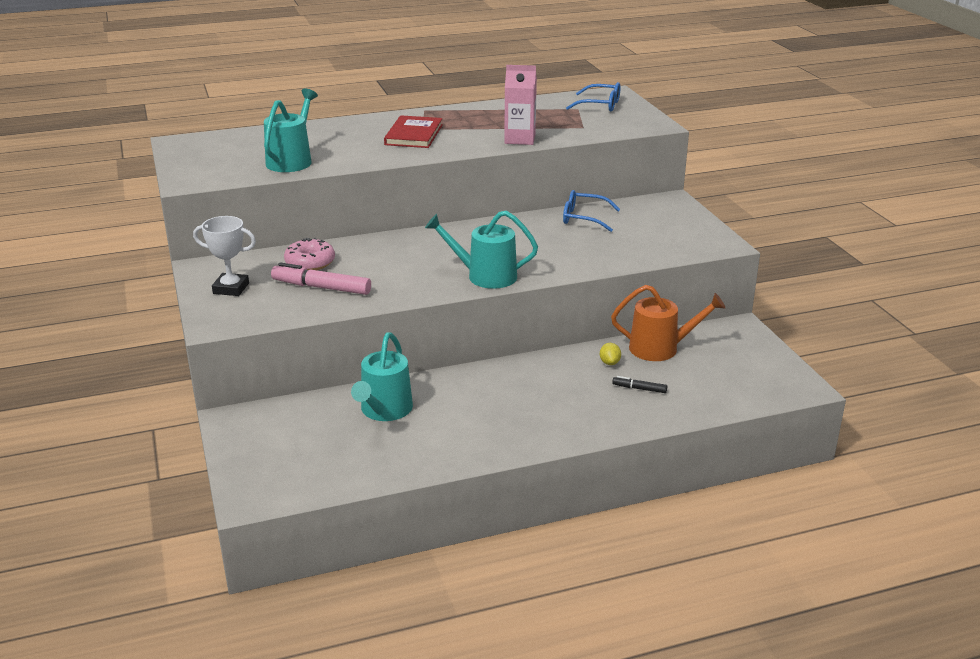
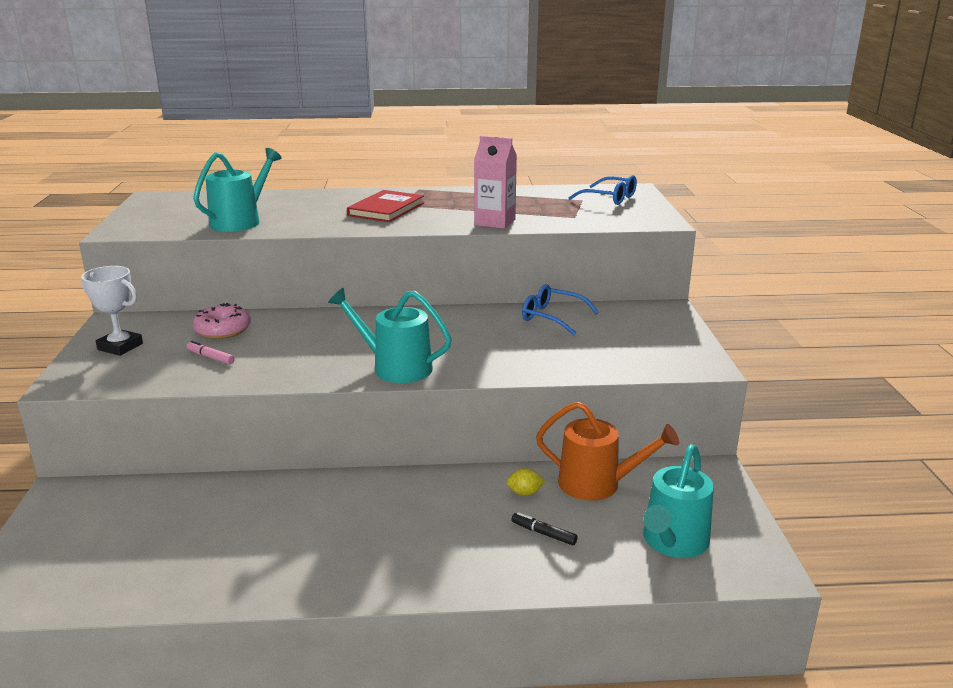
camera: 15 degrees right, 5 degrees down
(321, 287) = (210, 357): pink marker -> pink marker, size x0.51
(384, 410) = (227, 511): turquoise watering can -> turquoise watering can (673, 542)
(609, 363) = (525, 493): yellow lemon -> yellow lemon turned 75 degrees clockwise

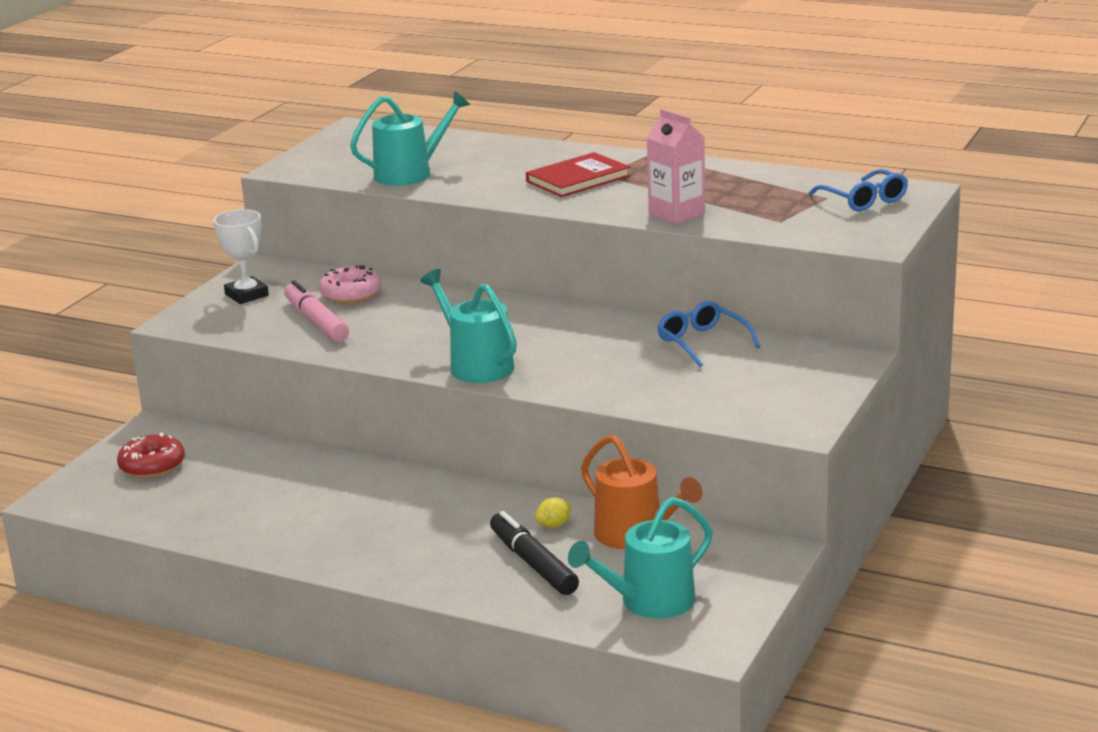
camera: 30 degrees right, 0 degrees up
(88, 532) = (152, 466): none -> red donut
(210, 357) = (316, 321): pink marker -> pink marker, size x1.96
(525, 493) = (554, 525): yellow lemon -> yellow lemon turned 60 degrees counterclockwise
(543, 533) = (533, 563): black marker -> black marker, size x1.96

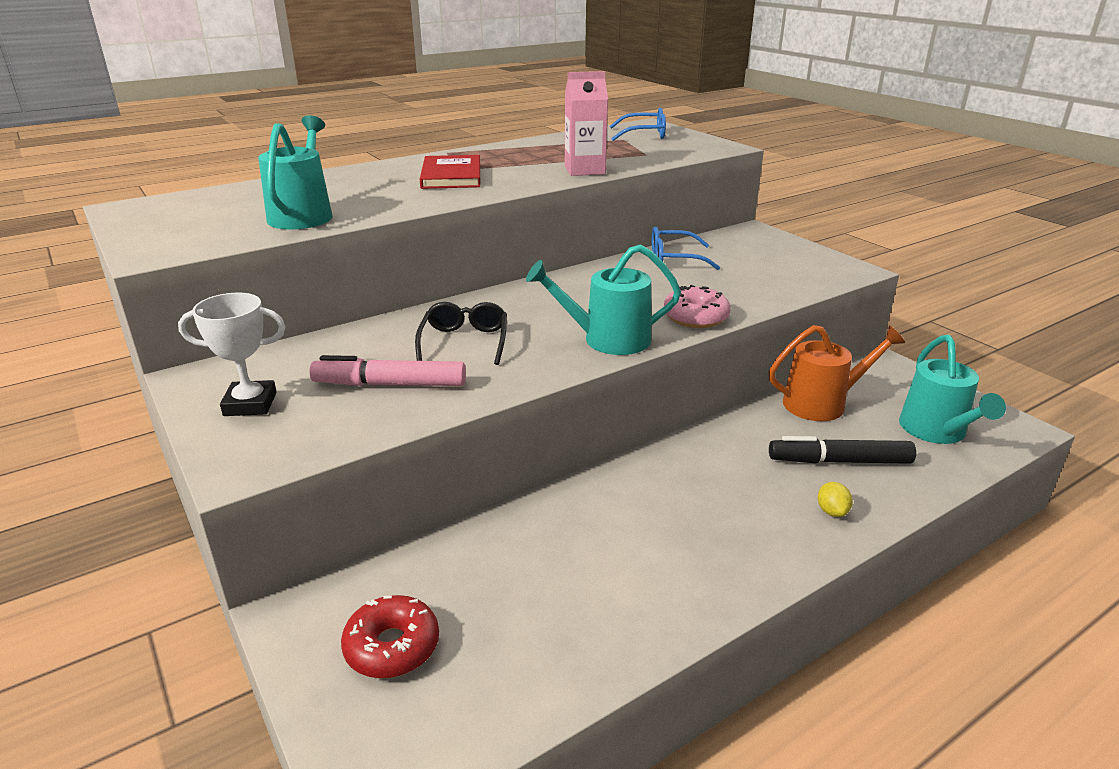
camera: 60 degrees left, 5 degrees up
(351, 294) = (358, 351): pink donut -> pink donut (695, 317)
(408, 320) = (464, 342): none -> black glasses
(554, 525) = (778, 431): yellow lemon -> yellow lemon (832, 511)

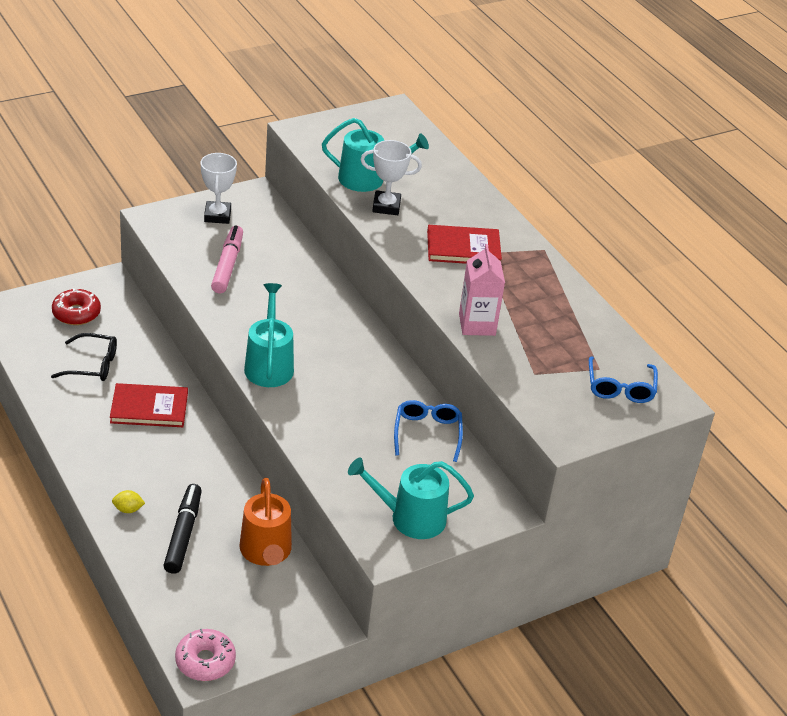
camera: 90 degrees right, 10 degrees up
(368, 205) = (386, 206): none -> white trophy
(464, 342) = (280, 298): black glasses -> black glasses (93, 365)
(622, 519) = (149, 408): none -> red book
(695, 317) = (298, 418): pink donut -> pink donut (205, 661)
(936, 431) = (209, 611): turquoise watering can -> turquoise watering can (411, 518)

